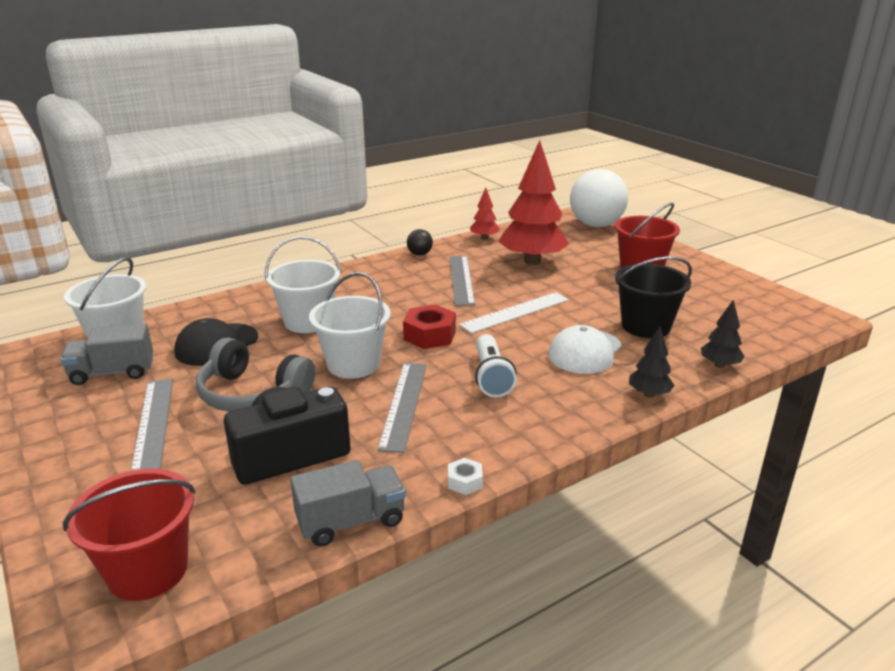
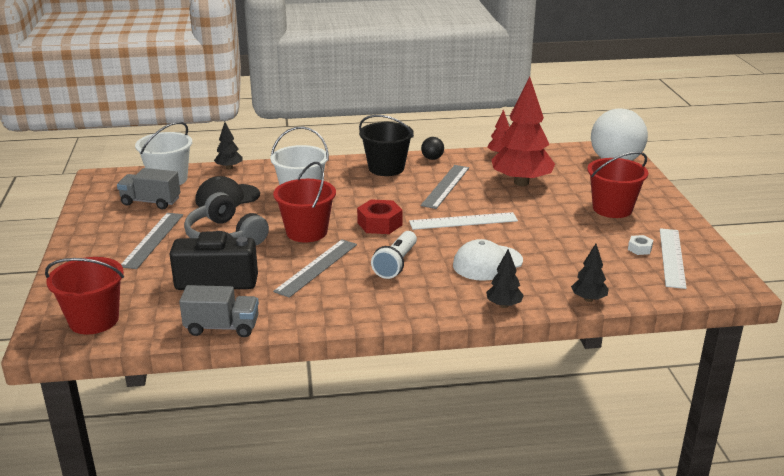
camera: 25 degrees right, 0 degrees up
(190, 308) = (229, 168): none -> black tree
(353, 364) = (306, 232): white bucket -> red bucket
(465, 481) = (312, 325): white nut -> white nut (639, 249)
(645, 326) = (560, 256): black bucket -> black bucket (386, 168)
(742, 304) = (672, 257): none -> white ruler

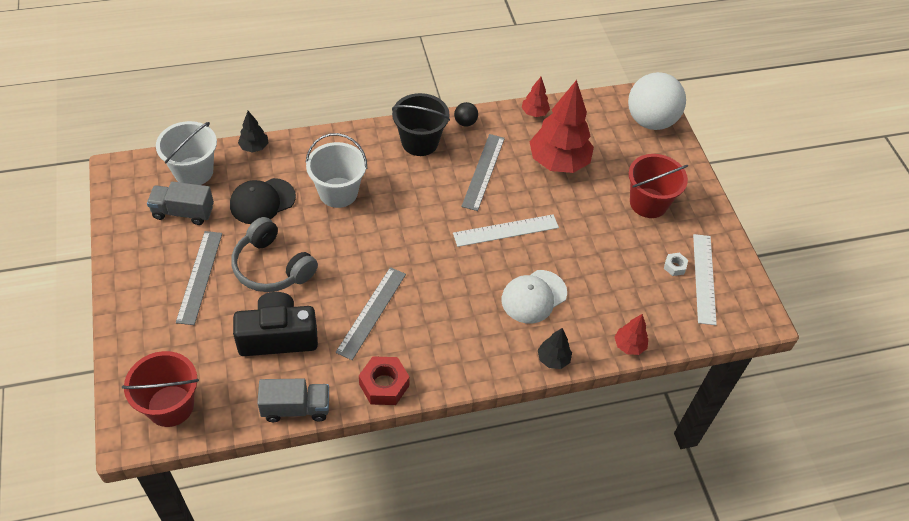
camera: 10 degrees left, 25 degrees up
(306, 232) = (353, 256): red bucket -> none
(379, 224) = (424, 239): red nut -> red nut (384, 385)
(396, 264) = (447, 303): white flashlight -> none
(588, 299) = (629, 345): black tree -> red tree

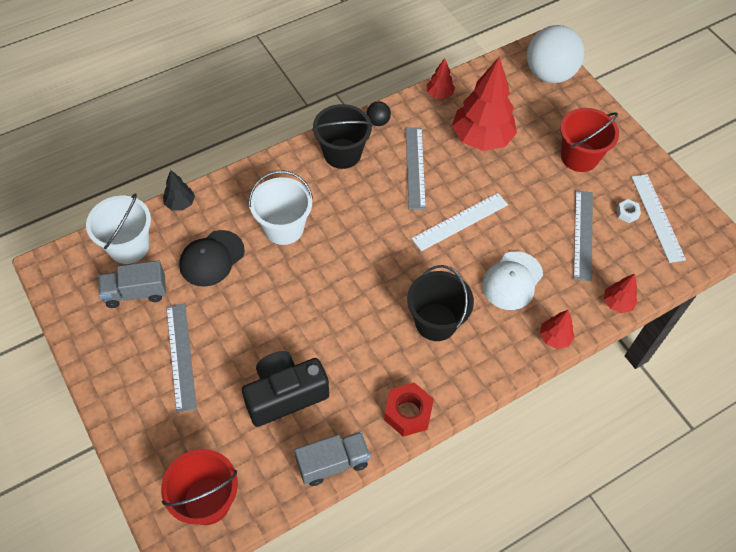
camera: 15 degrees left, 5 degrees up
(272, 267) = (249, 324): grey headphones -> none
(371, 312) = (366, 342): grey ruler -> grey ruler (583, 234)
(444, 313) = (436, 322): none -> black bucket
(553, 359) = (554, 338): black tree -> red tree

